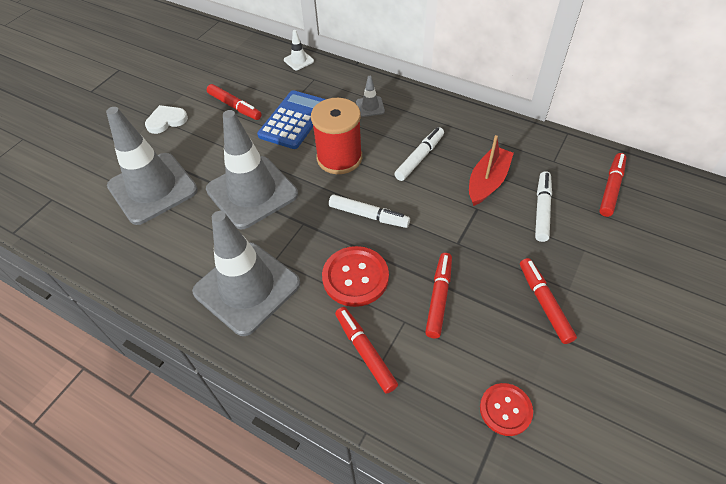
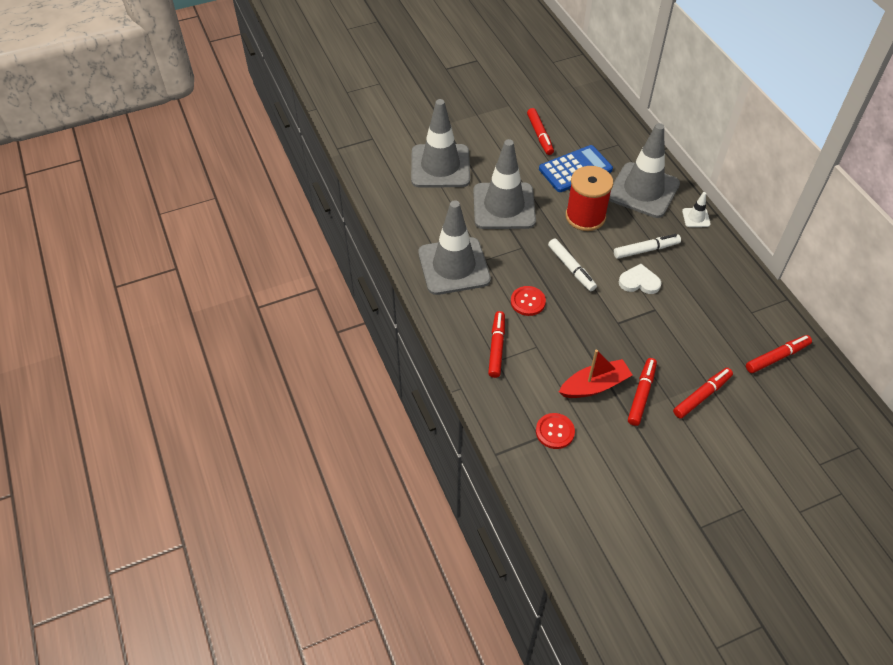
camera: 35 degrees right, 0 degrees up
(166, 121) = (483, 120): white heart -> white heart (639, 282)
(298, 60) = (619, 122): white traffic cone -> white traffic cone (696, 218)
(355, 277) = (528, 301): red button -> red button, size x0.66
(370, 107) = (643, 190): grey traffic cone -> grey traffic cone, size x2.46
(439, 298) = (572, 347): red marker -> red marker (702, 396)
(487, 182) = (682, 296): red boat -> red boat (594, 385)
(542, 210) = (704, 339): white marker -> none

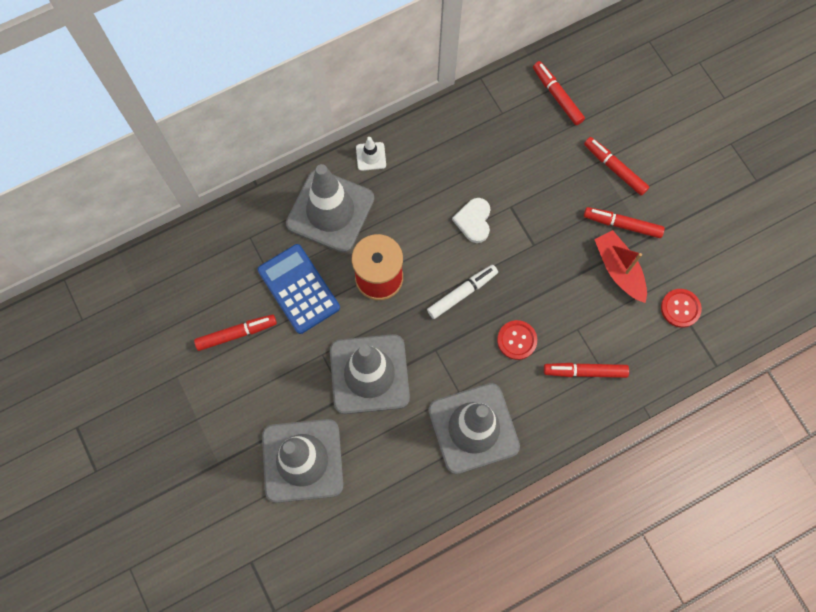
camera: 95 degrees left, 20 degrees up
(646, 250) = (426, 212): white marker -> none

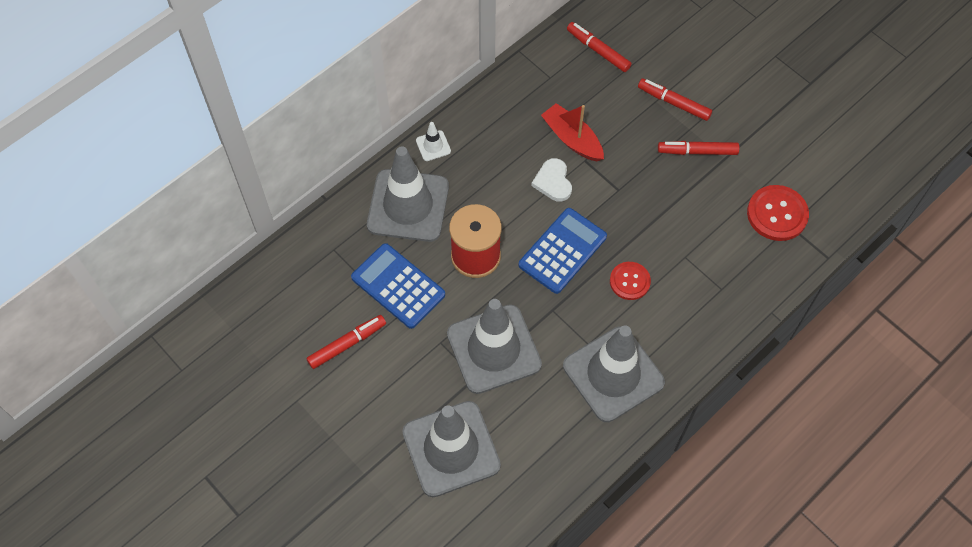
camera: 15 degrees left, 10 degrees down
(462, 293) = (562, 251): white marker -> blue calculator
(585, 371) = (705, 294): red marker -> none
(618, 269) = (707, 193): red boat -> red boat (572, 139)
(680, 308) = (777, 214): red button -> red button, size x1.53

